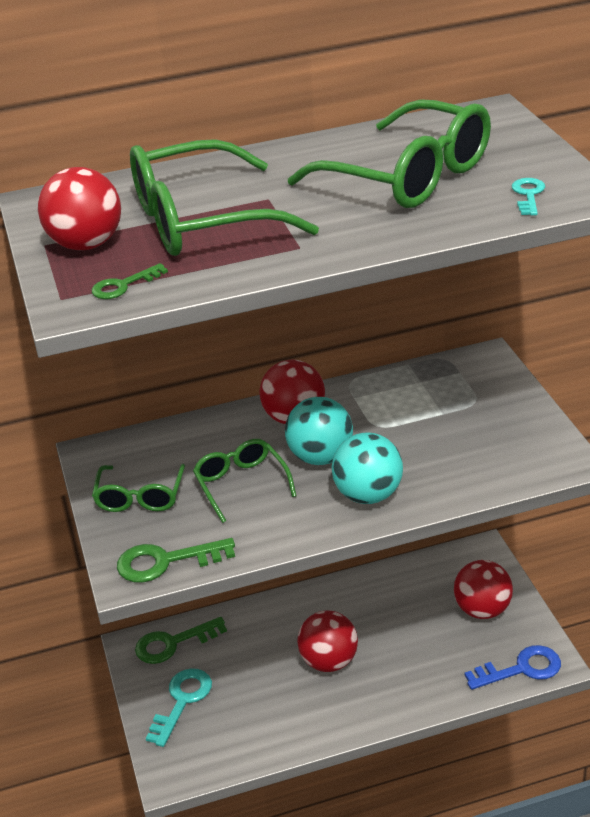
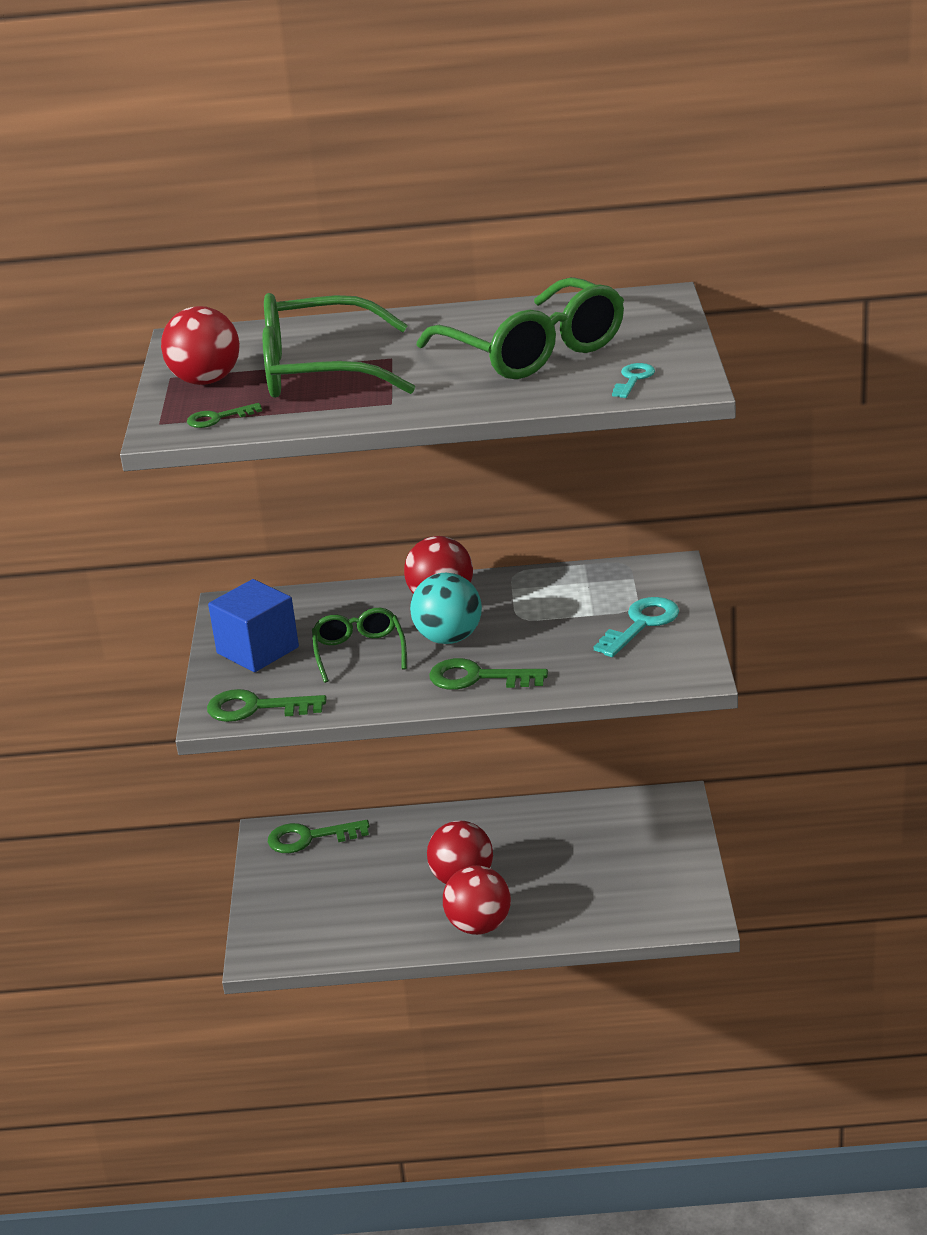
camera: 15 degrees right, 5 degrees down
(140, 497) = (257, 650): green glasses -> blue cube
(182, 701) = (297, 891): turquoise key -> turquoise key (641, 624)
(368, 495) = (477, 678): turquoise ball -> green key
(482, 610) = (648, 856): red ball -> red ball (479, 926)
(521, 669) = (663, 918): blue key -> none

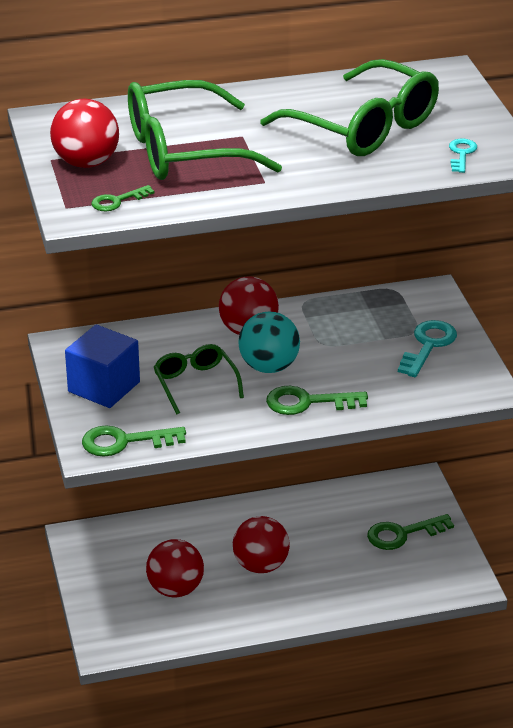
camera: 15 degrees left, 5 degrees up
(309, 838) = (114, 538): green key -> green key (402, 534)
(479, 926) = (288, 606): red ball -> red ball (175, 589)

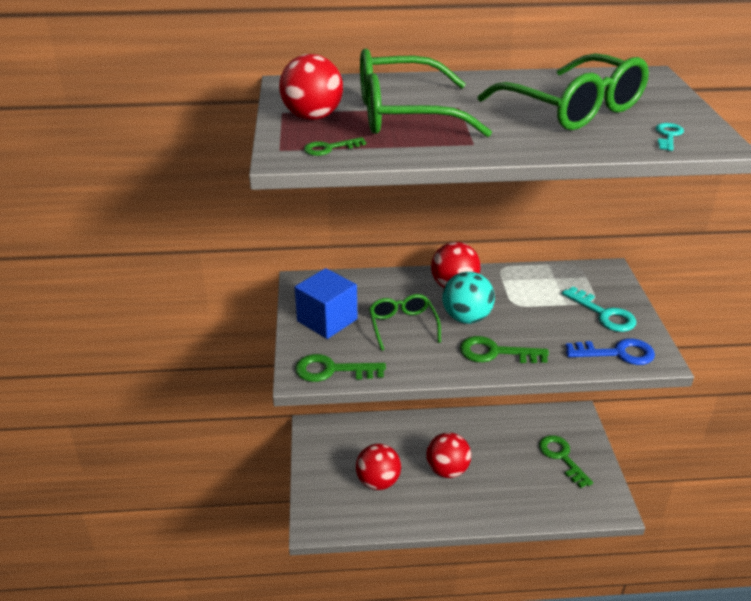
camera: 10 degrees right, 0 degrees up
(402, 534) = (561, 457): green key -> green key turned 75 degrees clockwise
(428, 345) = (604, 314): turquoise key -> turquoise key turned 105 degrees clockwise
(444, 388) = (617, 353): none -> blue key

